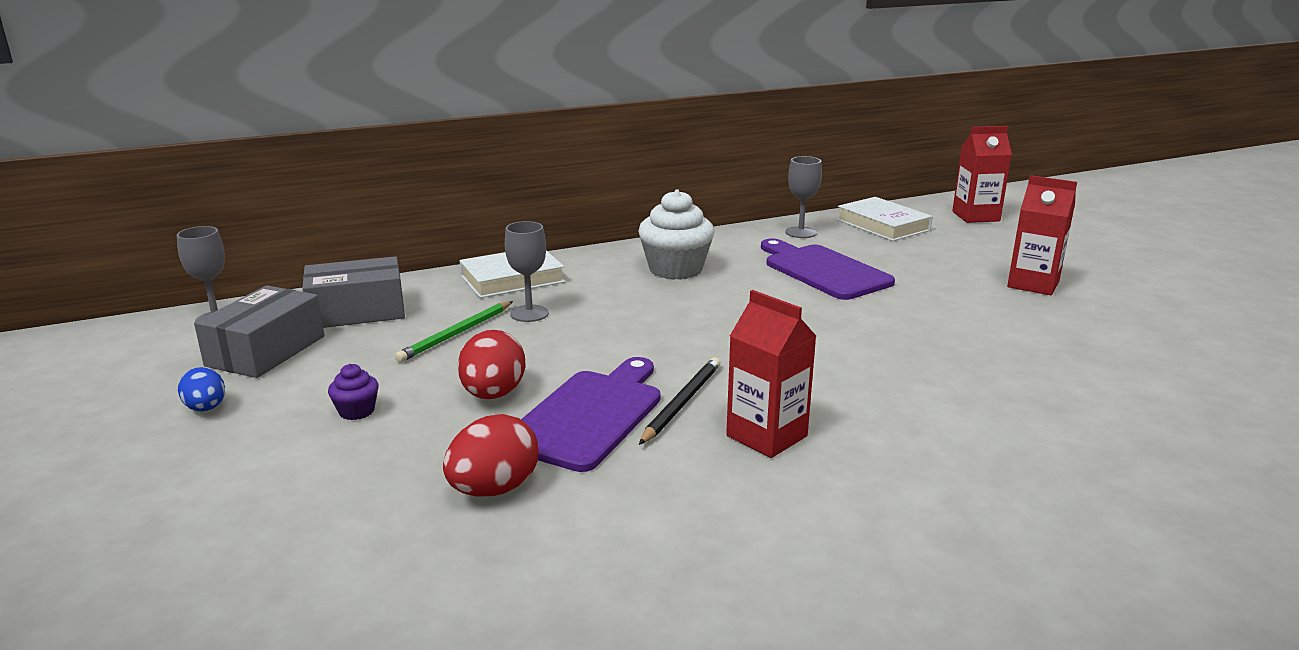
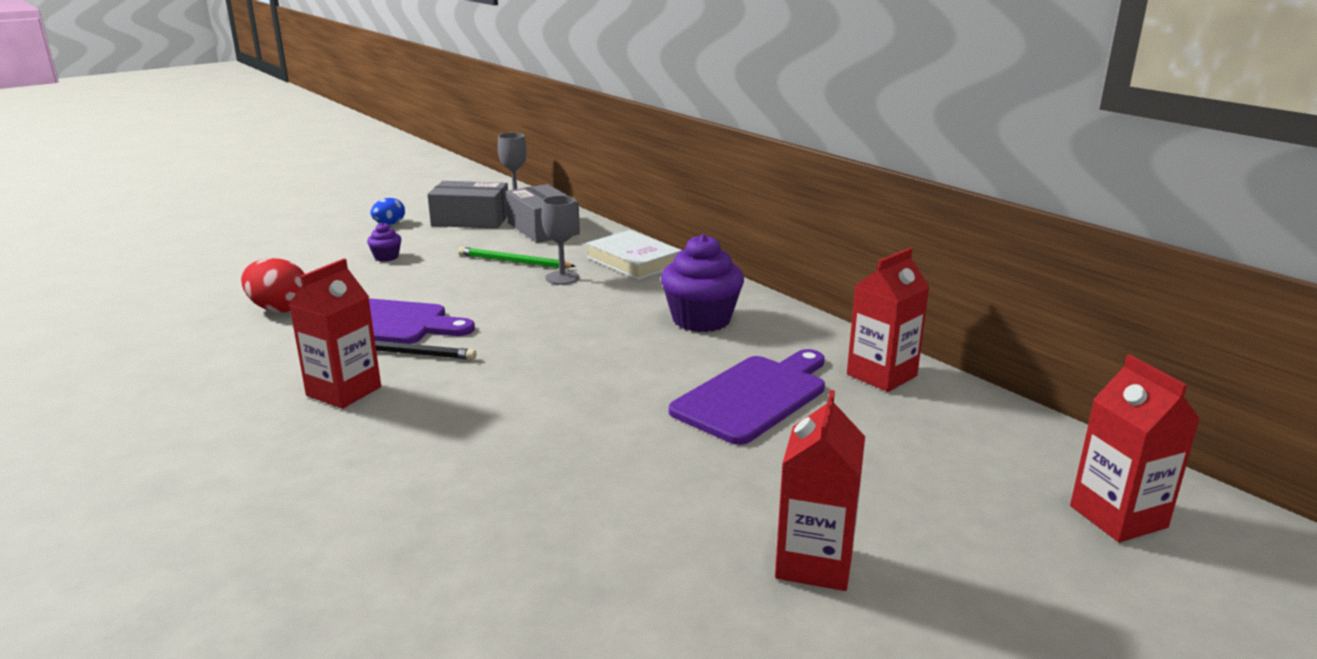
camera: 75 degrees right, 0 degrees up
(493, 394) = (413, 288): red egg -> none
(675, 269) = (701, 320): white cupcake -> purple cupcake
(800, 232) = (881, 375): grey goblet -> red carton
(883, 225) = (975, 431): white book -> none

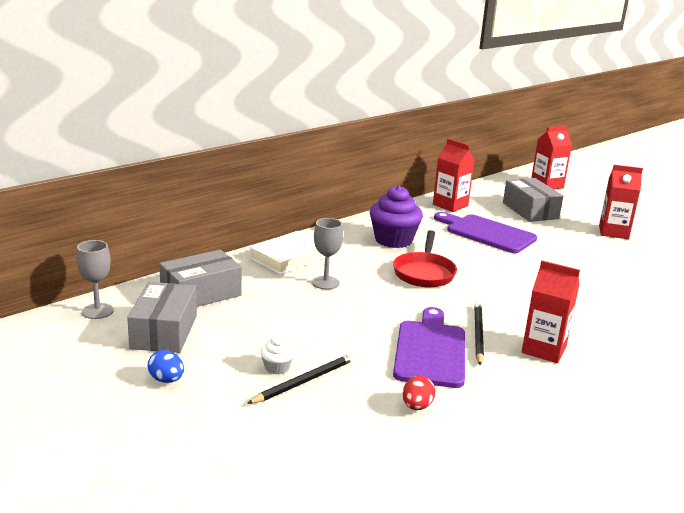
camera: 95 degrees left, 0 degrees up
(279, 309) = (416, 406): red egg -> red egg, size x0.63
(356, 266) = (304, 381): none -> black pencil
(386, 257) = (277, 367): purple cupcake -> white cupcake
(514, 262) = (290, 303): green pencil -> none
(589, 333) = (424, 272): none -> red pan
(903, 461) = (530, 210): none -> grey box

